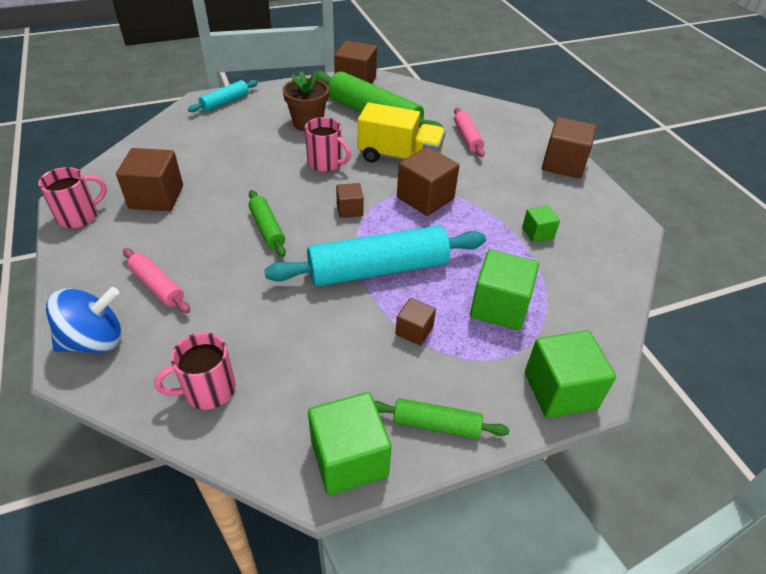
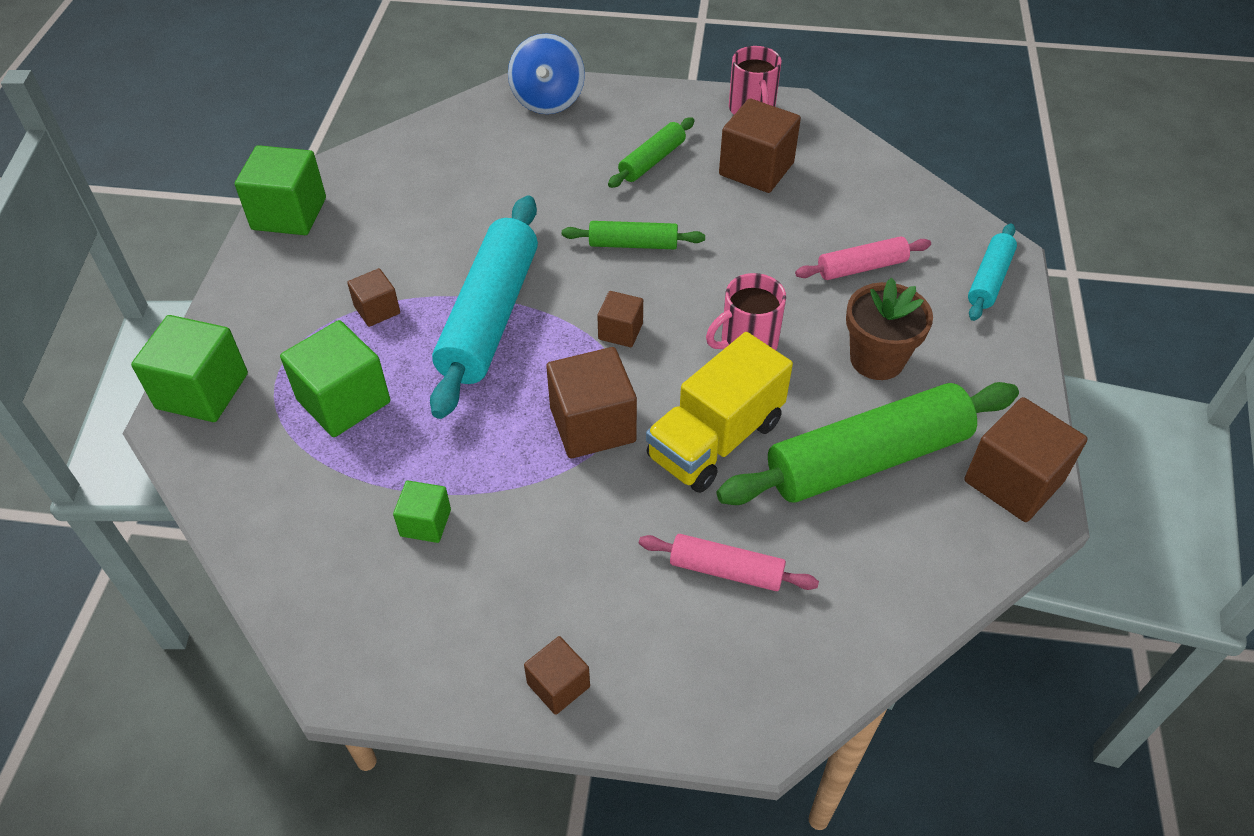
camera: 120 degrees right, 5 degrees up
(157, 286) = (593, 146): pink rolling pin -> pink rolling pin (861, 267)
(208, 390) = (433, 152): pink mug -> none
(225, 102) = (989, 279): turquoise rolling pin -> turquoise rolling pin turned 45 degrees clockwise
(436, 424) = (263, 279): green rolling pin -> green rolling pin (652, 161)
(563, 164) = (558, 685): brown cube -> brown cube, size x0.55

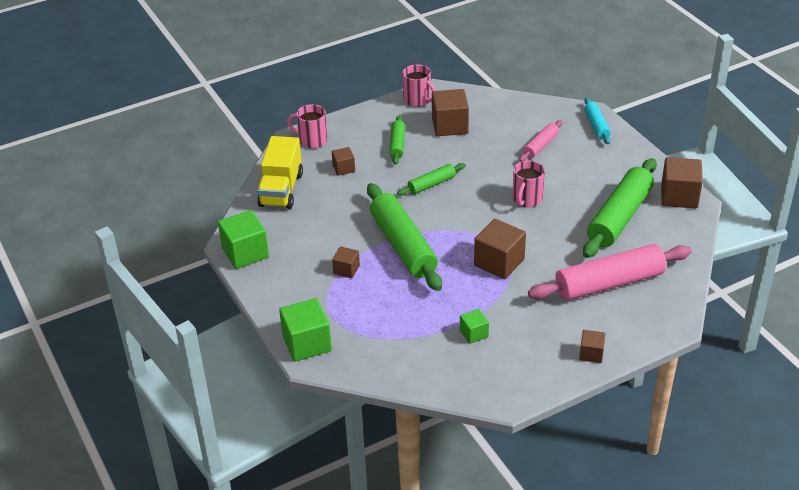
camera: 35 degrees left, 10 degrees down
(343, 401) = (379, 311): green cube -> none
(490, 316) = (403, 245): turquoise rolling pin -> green rolling pin
(548, 100) = (312, 140): blue spinning top -> pink mug
(620, 331) = (468, 222): brown cube -> brown cube (343, 168)
(715, 439) = (554, 241): yellow truck -> yellow truck (281, 190)
(726, 570) = (609, 283): pink rolling pin -> pink rolling pin, size x1.99
(877, 359) = (585, 179): brown flower pot -> none

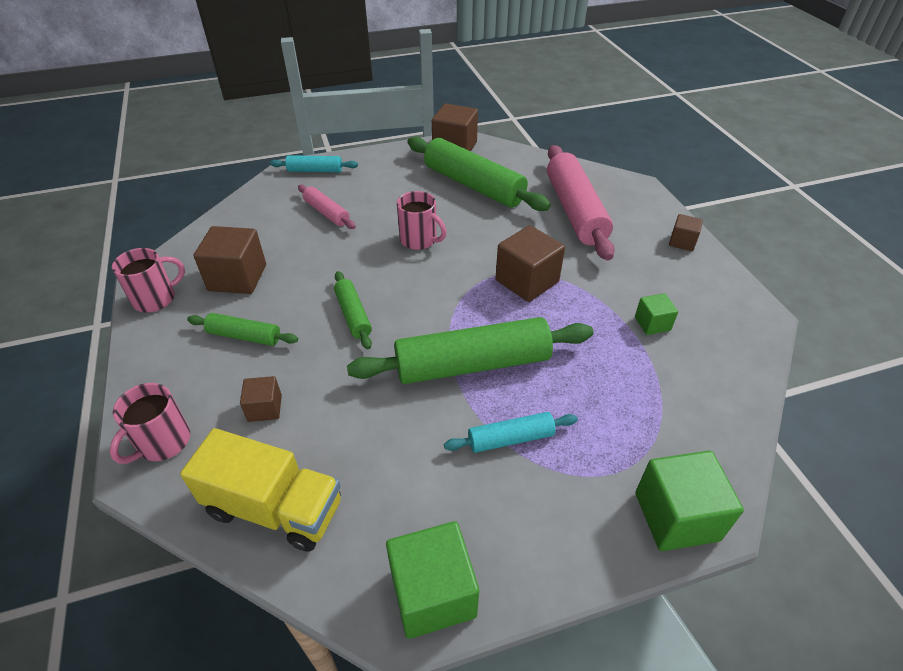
camera: 80 degrees left, 5 degrees up
(346, 270) = (510, 438): brown cube -> turquoise rolling pin

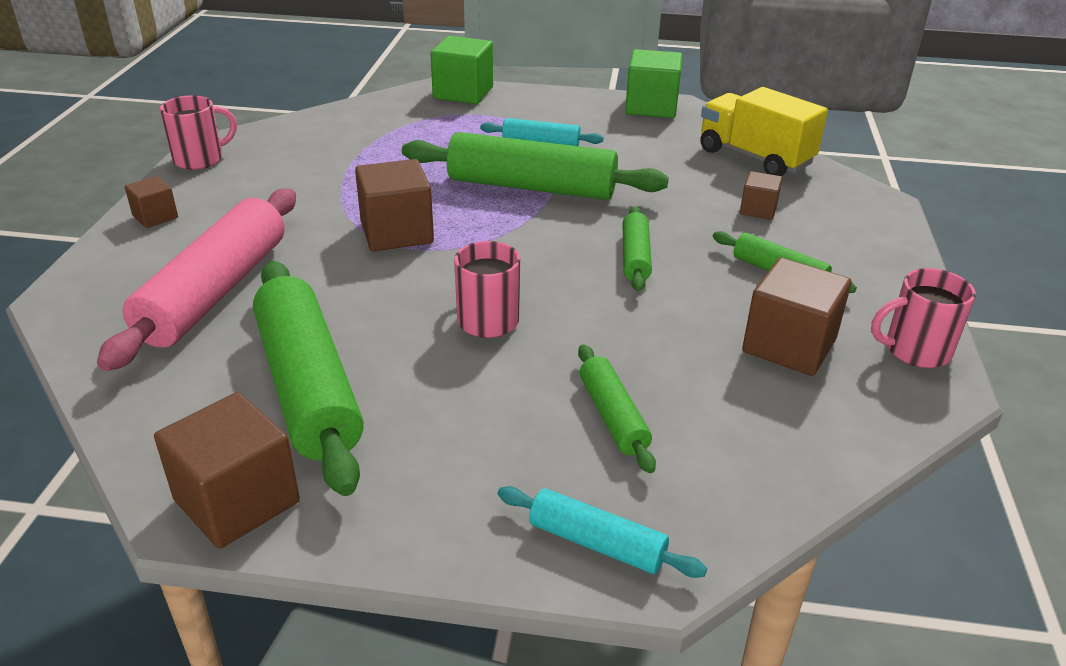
camera: 155 degrees left, 10 degrees down
(163, 442) = (862, 212): pink mug -> pink mug (200, 159)
(327, 213) = (612, 416): pink rolling pin -> green rolling pin
(652, 323) = (320, 167): green cube -> none

